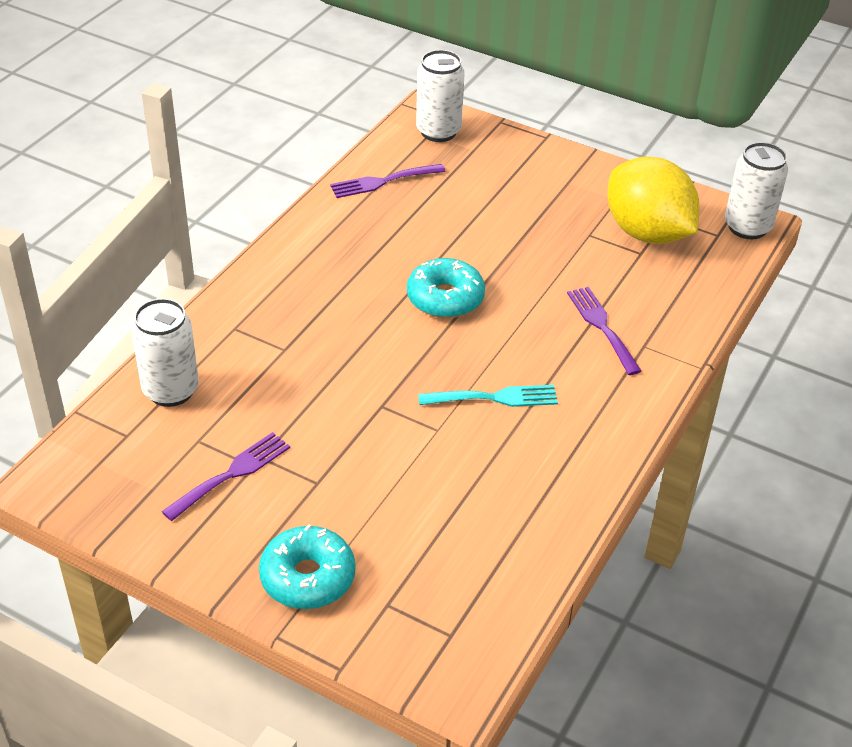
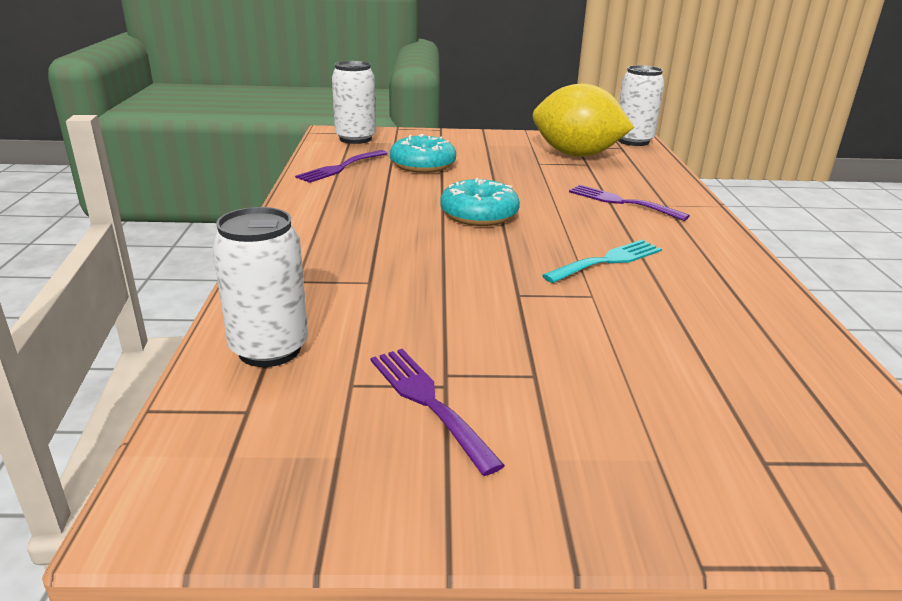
camera: 30 degrees left, 15 degrees down
(232, 474) = (428, 402): purple fork -> purple fork turned 45 degrees counterclockwise
(307, 577) = (645, 473): turquoise donut -> turquoise donut (422, 165)

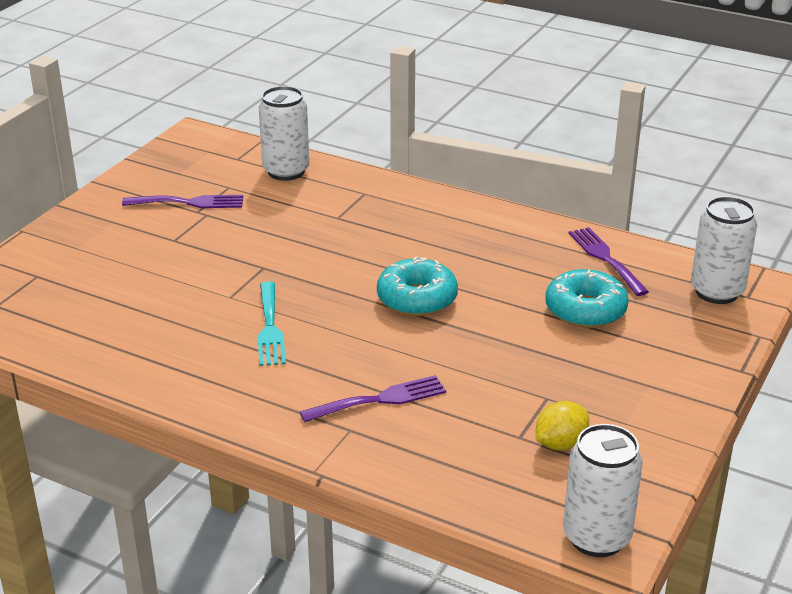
camera: 120 degrees right, 5 degrees up
(576, 155) = (560, 444): yellow lemon -> yellow lemon, size x0.46

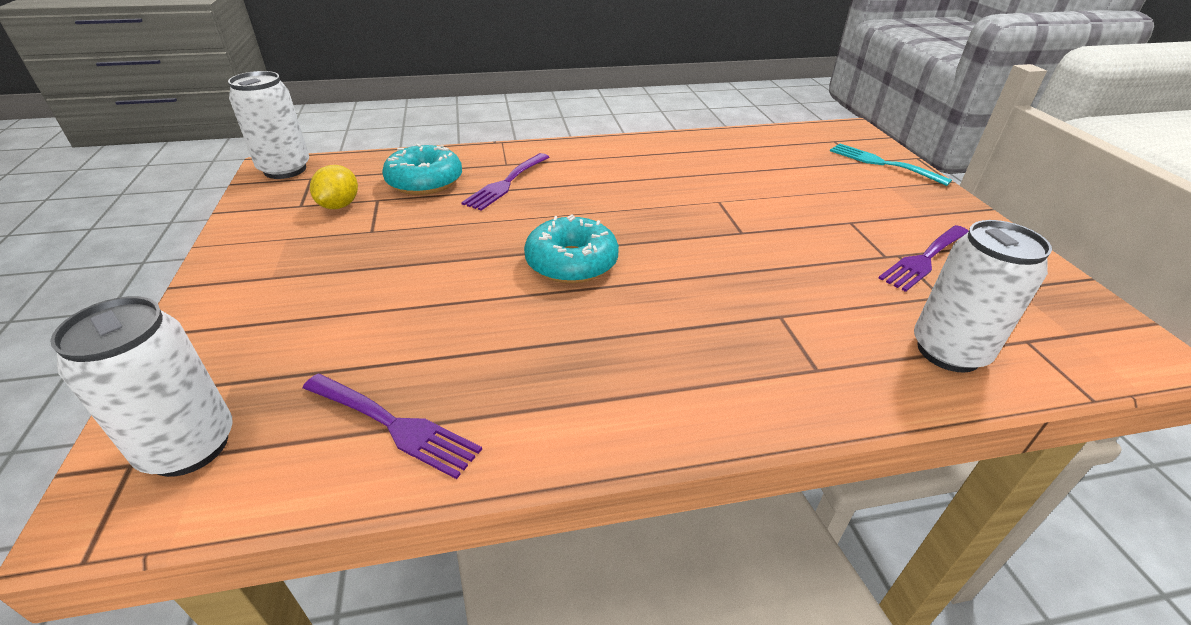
camera: 140 degrees right, 5 degrees up
(270, 328) = (651, 193): turquoise fork -> turquoise fork (882, 163)
(585, 310) = (381, 328): turquoise donut -> turquoise donut (425, 181)

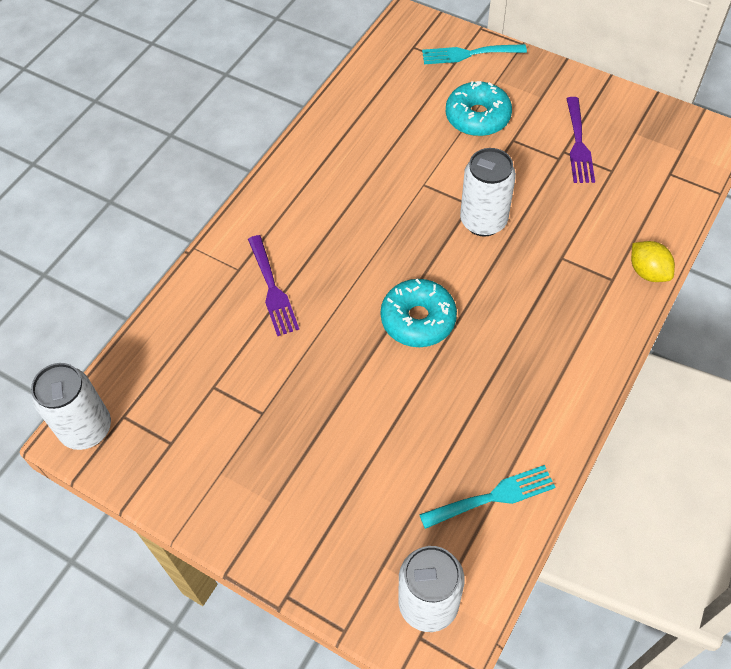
camera: 45 degrees left, 20 degrees up
(339, 205) = (199, 416): yellow lemon -> yellow lemon (648, 272)
(394, 425) = (493, 497): purple fork -> turquoise fork
(425, 181) = (215, 340): turquoise donut -> turquoise donut (477, 117)
(948, 351) = (648, 213): white can -> white can (483, 221)

